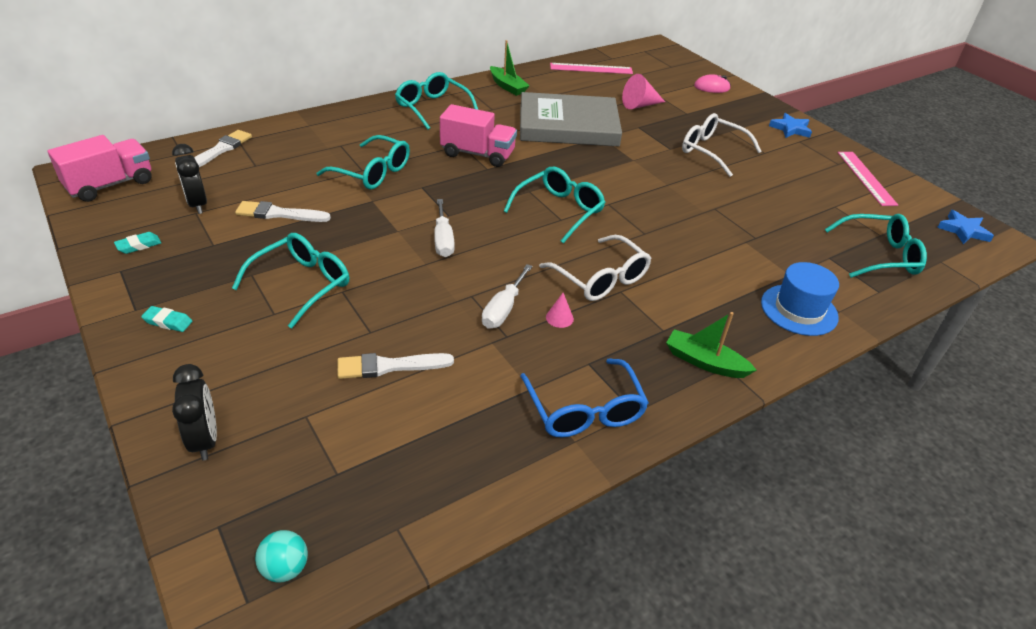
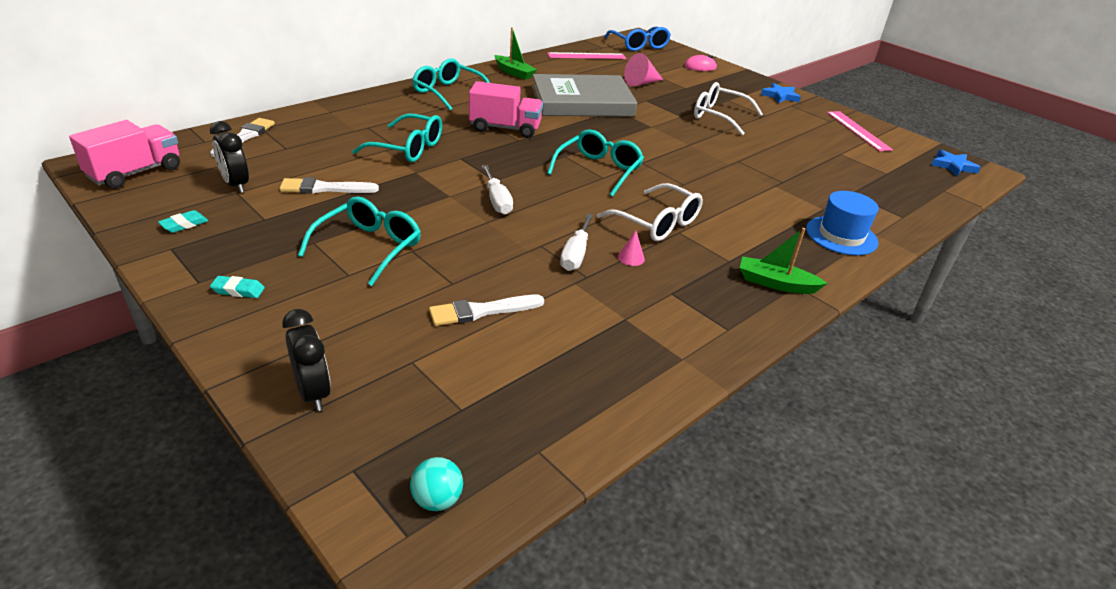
camera: 10 degrees left, 5 degrees down
(584, 410) = (682, 332): blue glasses -> blue glasses (639, 45)
(880, 256) = (892, 189): turquoise glasses -> none

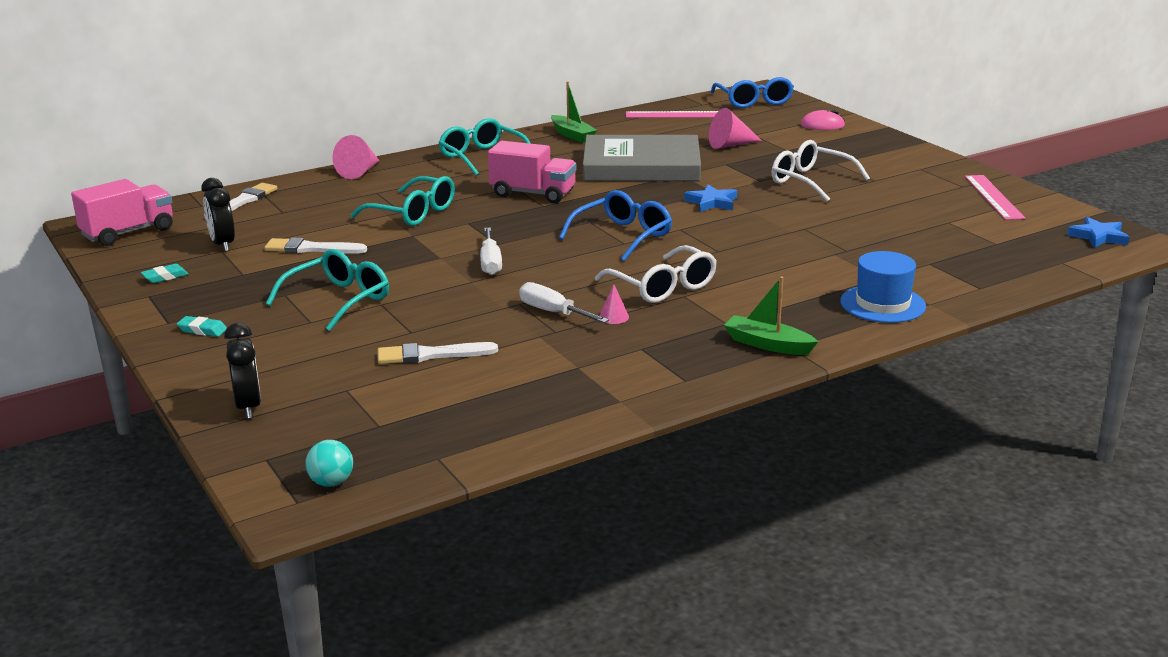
camera: 15 degrees right, 10 degrees down
(345, 106) = (359, 172): none -> pink cone
(575, 254) = (553, 312): white screwdriver -> white screwdriver turned 105 degrees clockwise
(599, 170) = (623, 236): turquoise glasses -> blue glasses
(780, 96) = (912, 158): blue star -> blue star (712, 202)

